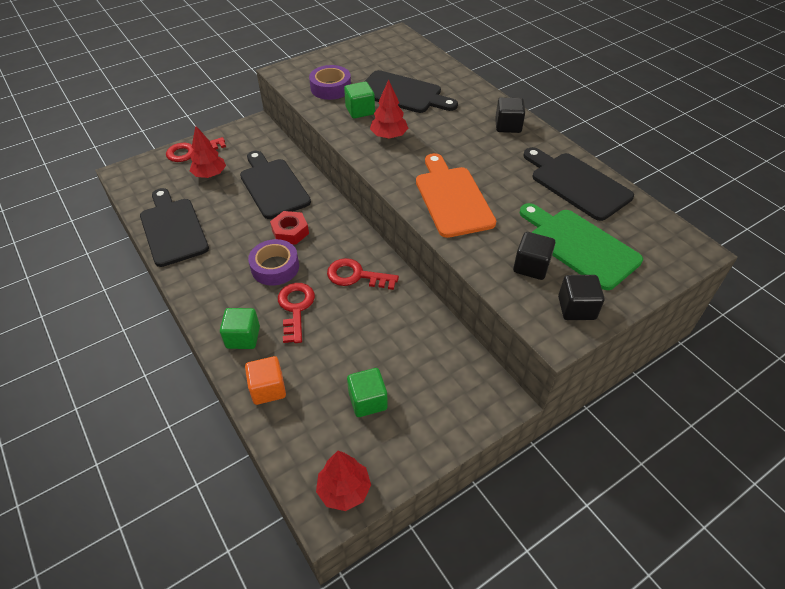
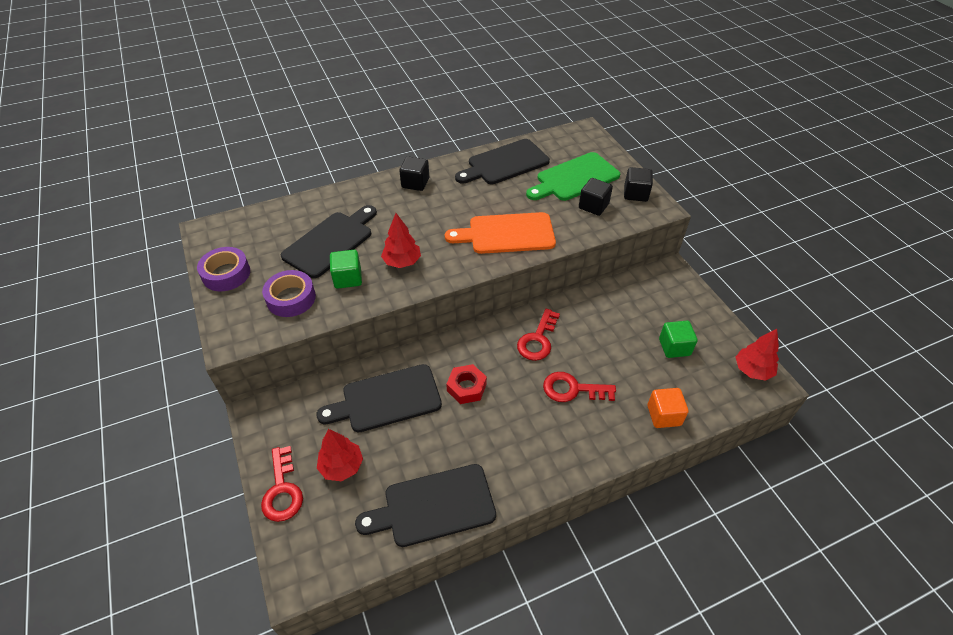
camera: 80 degrees left, 0 degrees up
(243, 337) = (605, 434): green cube -> none
(275, 267) = (516, 403): purple tape -> purple tape (226, 274)

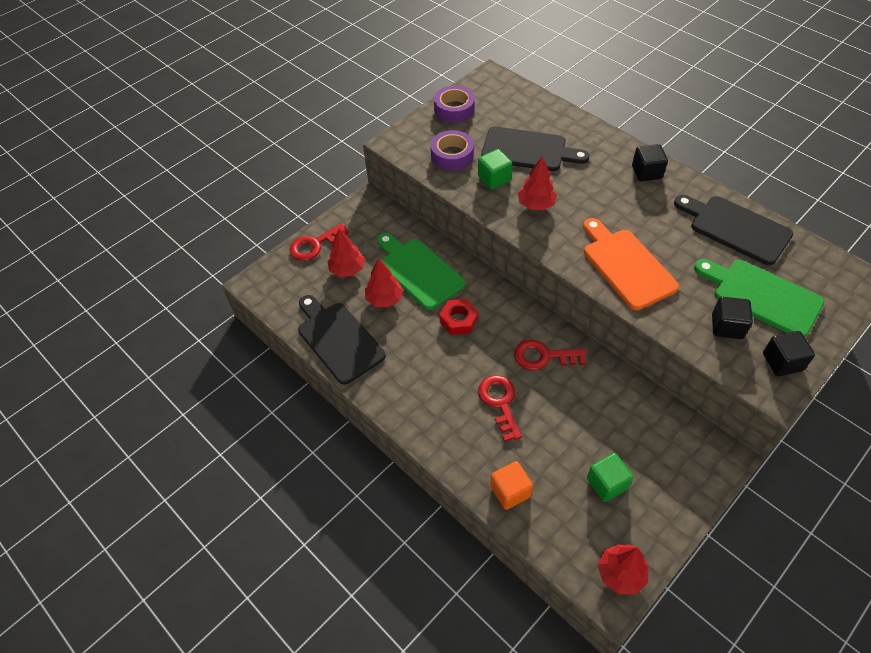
camera: 70 degrees right, 5 degrees up
(387, 399) = (418, 271): black cutting board -> green cutting board
(404, 443) = (384, 299): none -> red tree

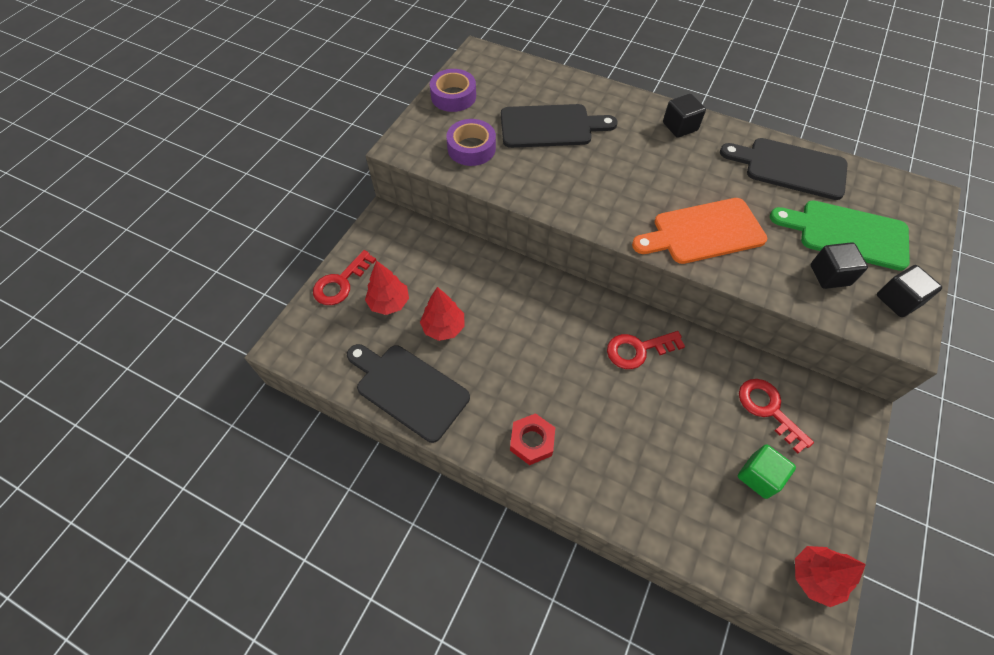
camera: 20 degrees left, 5 degrees up
(418, 271) = (469, 286): green cutting board -> none
(458, 320) = (534, 332): red nut -> red nut (532, 441)
(494, 178) = (527, 165): green cube -> none
(500, 402) = (614, 415): red key -> red key (768, 409)
(510, 491) = (665, 517): orange cube -> none
(536, 204) = (583, 185): red tree -> none
(626, 266) = (703, 232): orange cutting board -> orange cutting board turned 60 degrees counterclockwise

